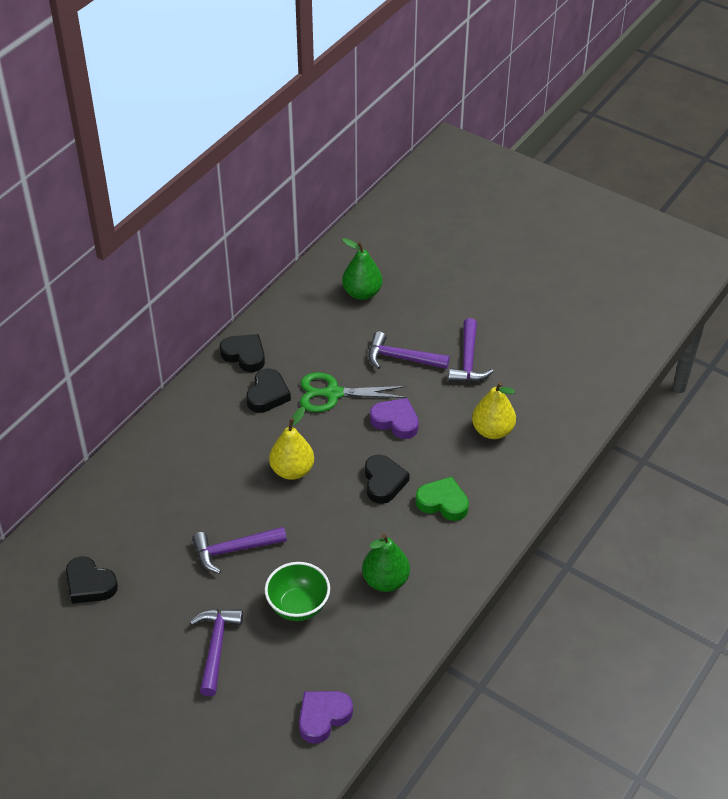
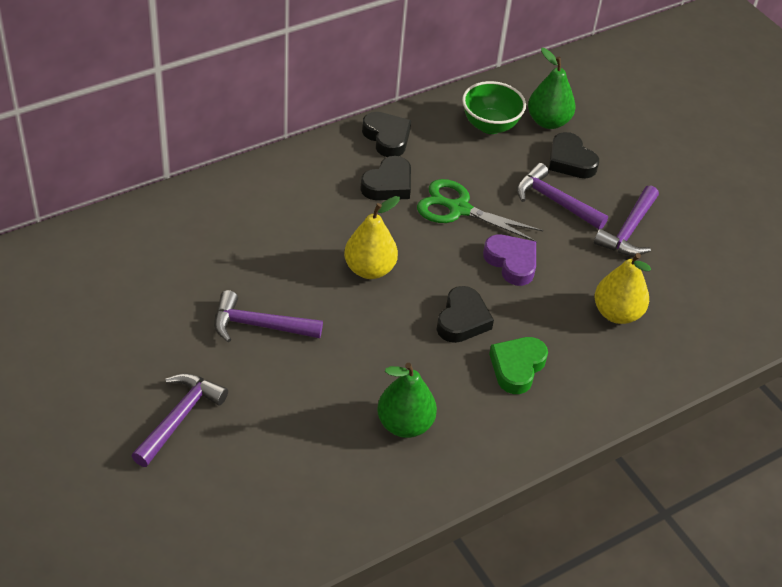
camera: 20 degrees right, 0 degrees up
(90, 584) = (91, 300): black heart -> black heart (570, 161)
(298, 606) = (292, 412): green bowl -> green bowl (490, 125)
(323, 717) = (249, 543): purple heart -> none
(443, 502) = (517, 367): green heart -> green heart turned 105 degrees counterclockwise

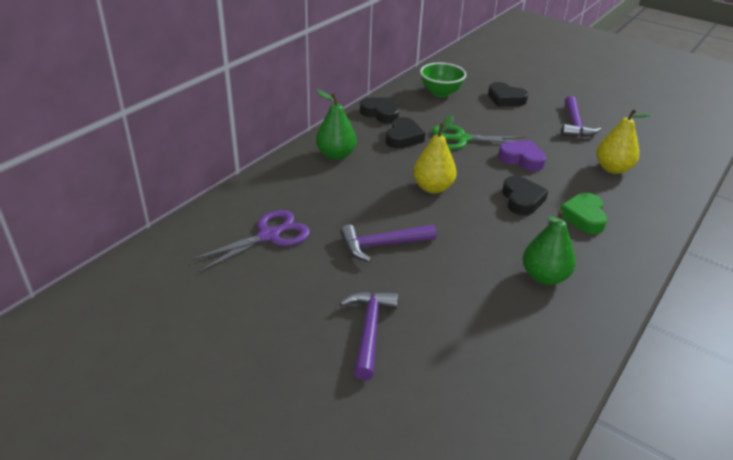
camera: 20 degrees left, 10 degrees down
(149, 274) = (269, 236): none -> purple scissors
(548, 121) = (473, 83): green pear -> green pear (336, 155)
(555, 201) = (516, 121): purple hammer -> none

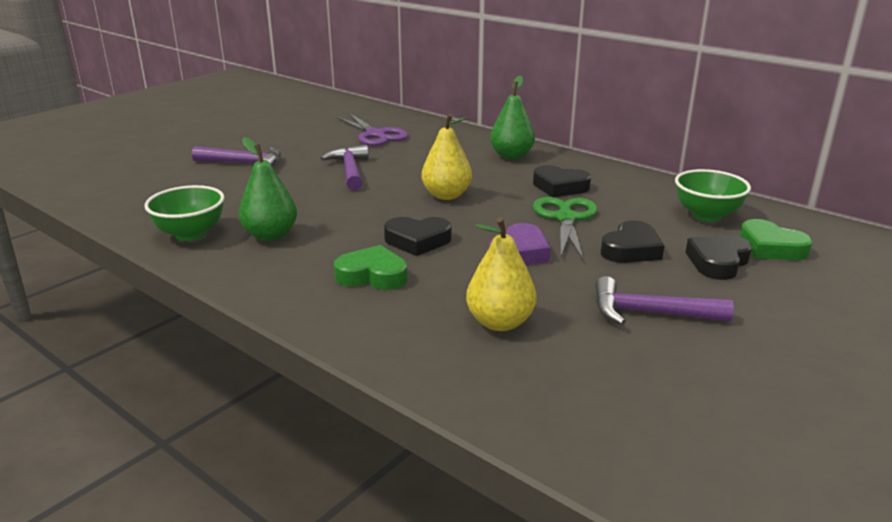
camera: 95 degrees right, 10 degrees down
(380, 113) = (619, 178): black heart -> black heart (631, 249)
(480, 82) = (770, 247): none -> green heart
(563, 330) = (190, 234): none -> green bowl

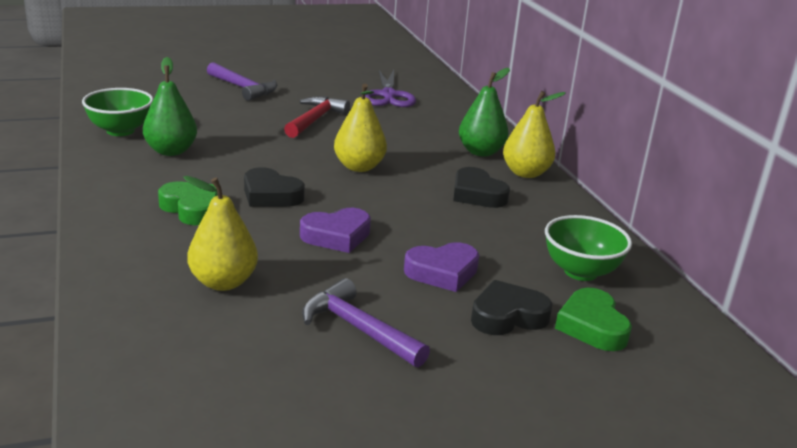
camera: 30 degrees right, 0 degrees up
(350, 170) = (315, 120): purple hammer -> red hammer
(564, 161) = (526, 173): none -> yellow pear
(565, 218) = (430, 223): green scissors -> none
(631, 249) = (442, 272): black heart -> purple heart

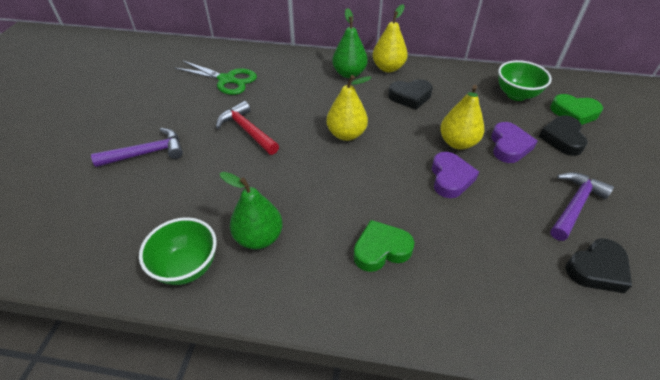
camera: 60 degrees left, 20 degrees up
(223, 282) = (507, 259): yellow pear -> yellow pear (457, 143)
(270, 195) = (374, 195): black heart -> black heart (597, 269)
(358, 329) = (574, 205): purple hammer -> purple hammer turned 150 degrees clockwise
(388, 95) = (226, 80): purple scissors -> green scissors

